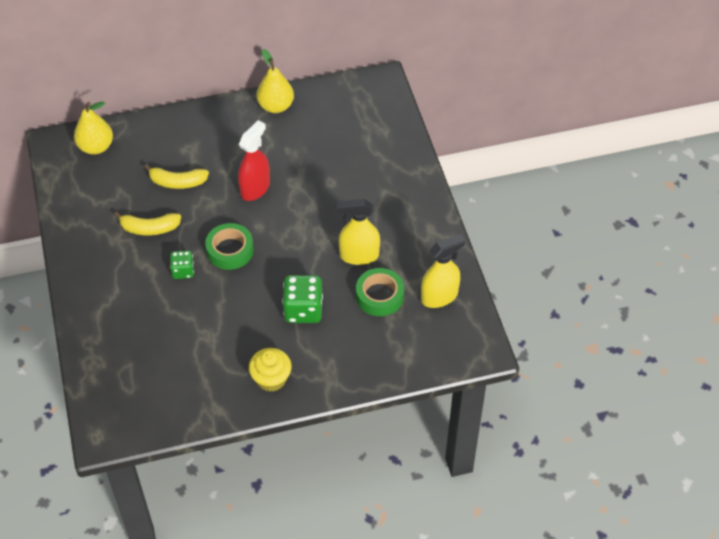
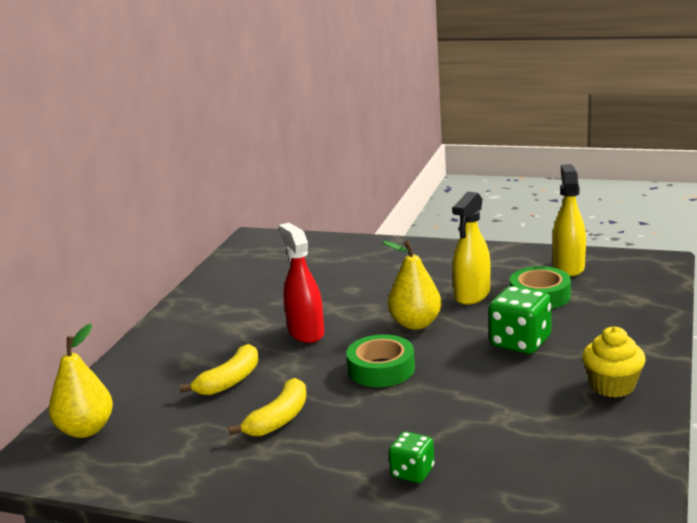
camera: 55 degrees left, 30 degrees down
(183, 271) = (378, 410): green dice -> green dice (412, 472)
(276, 106) = (205, 295): yellow pear -> yellow pear (415, 324)

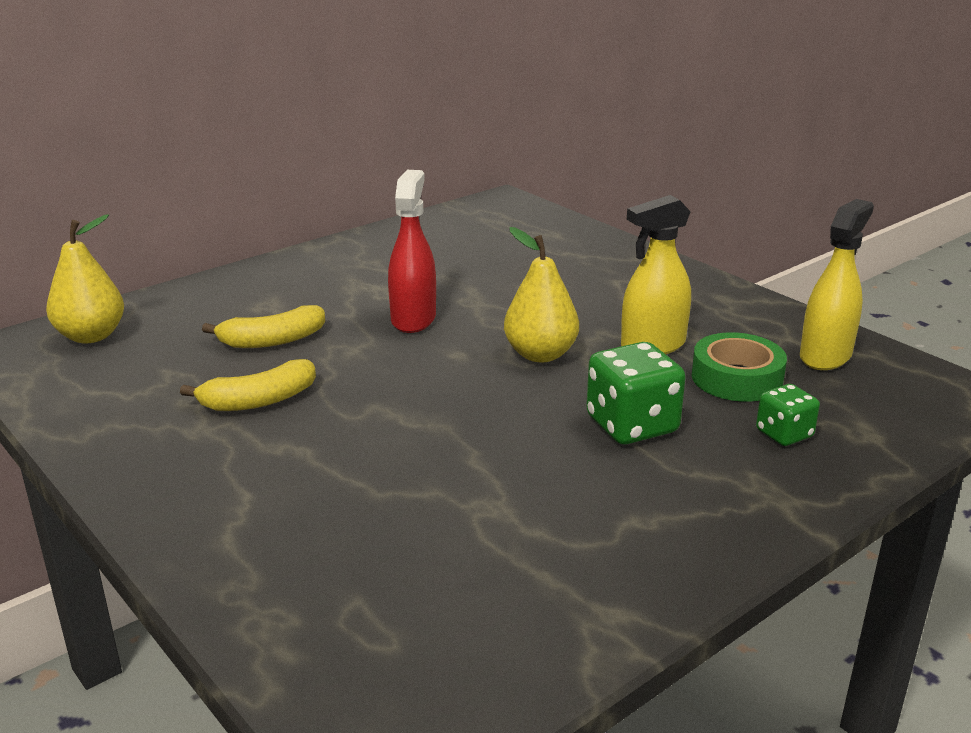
camera: 30 degrees right, 5 degrees up
(381, 369) = (432, 391): green tape -> none
(412, 472) = (299, 523): green dice -> green dice (784, 434)
(612, 386) = (673, 531): yellow cupcake -> none

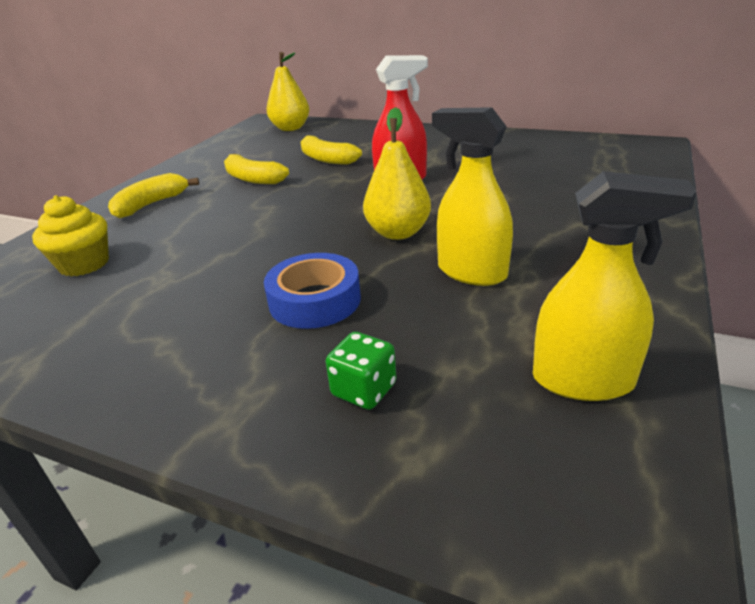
camera: 65 degrees right, 5 degrees up
(232, 491) = (151, 204): none -> yellow banana
(379, 564) = (84, 264): none -> yellow cupcake
(632, 425) = (315, 300): green dice -> blue tape
(736, 378) = (457, 332): green tape -> none

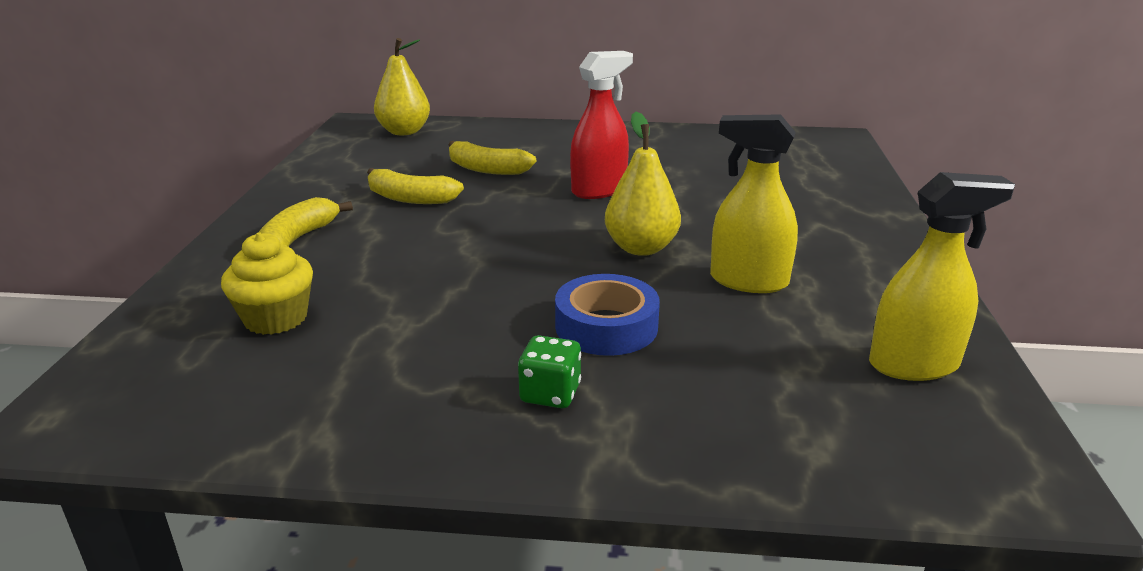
camera: 20 degrees left, 5 degrees down
(364, 390) = (725, 402): green dice -> green dice (550, 393)

